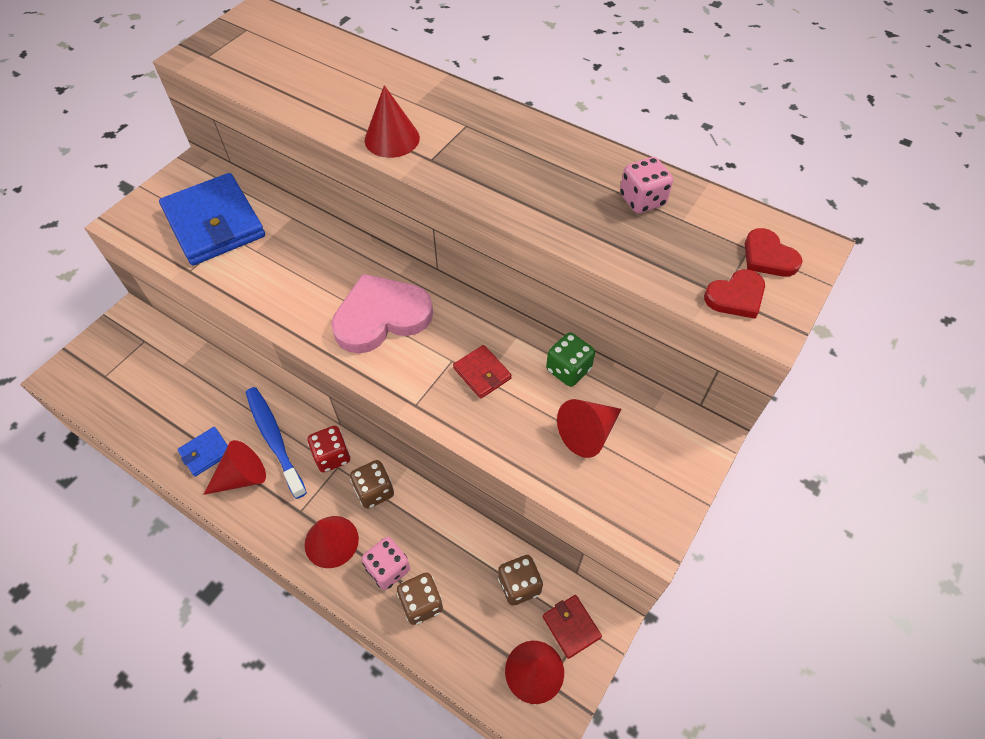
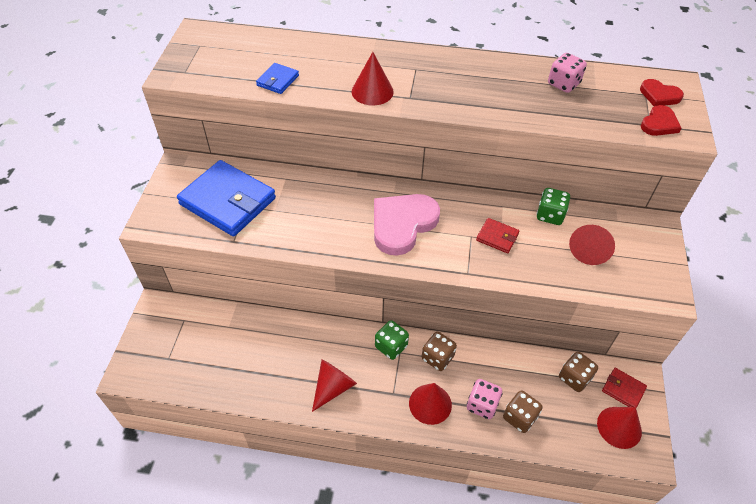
camera: 25 degrees left, 5 degrees down
(206, 453) = (293, 381): blue wallet -> blue wallet (278, 80)
(274, 439) = (340, 351): blue toothbrush -> none
(332, 456) = (391, 346): red dice -> green dice

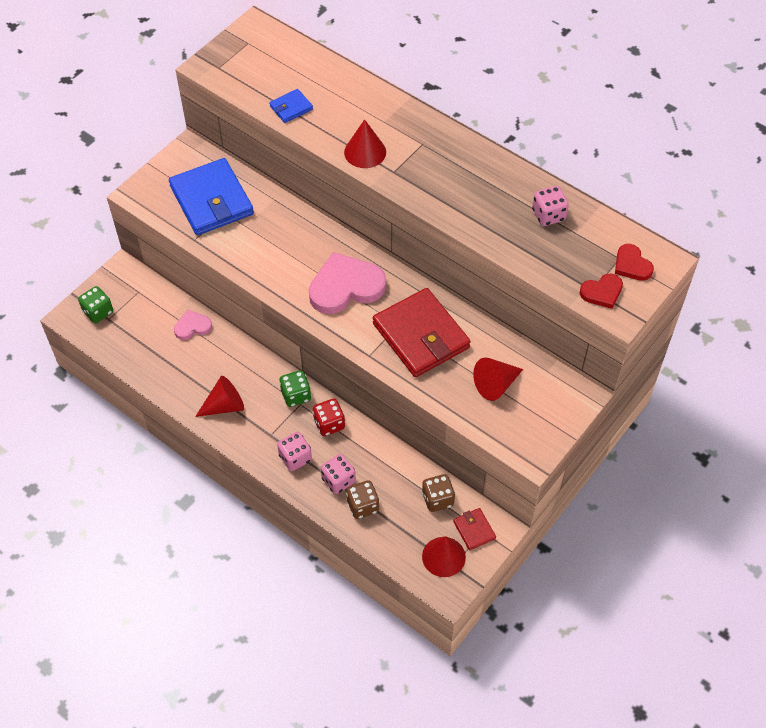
camera: 30 degrees right, 5 degrees up
(256, 329) = (192, 327): none -> pink heart
(430, 404) = (295, 458): red cone -> pink dice
(437, 358) = (329, 424): brown dice -> red dice
(497, 237) = (421, 336): red wallet -> red wallet, size x2.23
(550, 215) = (487, 337): green dice -> green dice (98, 312)

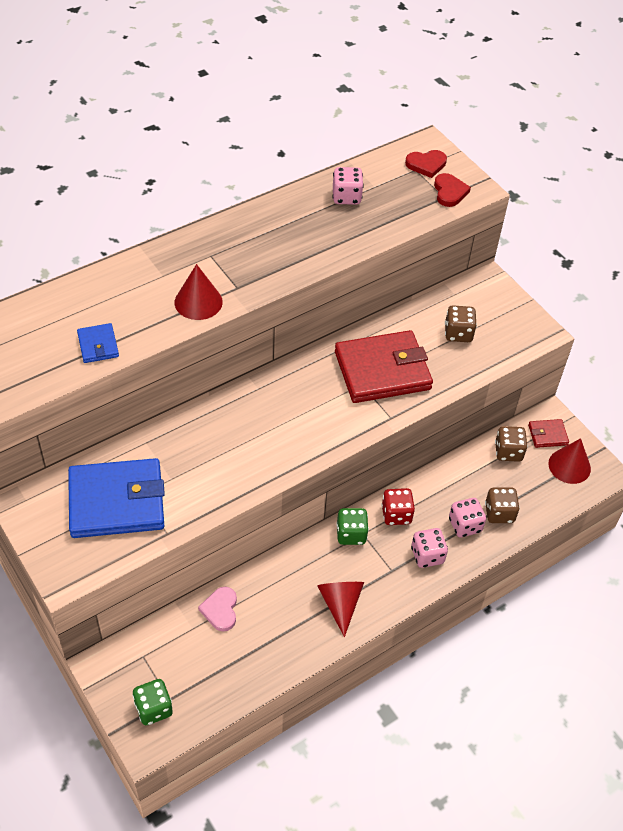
camera: 75 degrees left, 5 degrees down
(345, 287) = (297, 412): pink heart -> none
(495, 384) = (458, 333): red cone -> brown dice

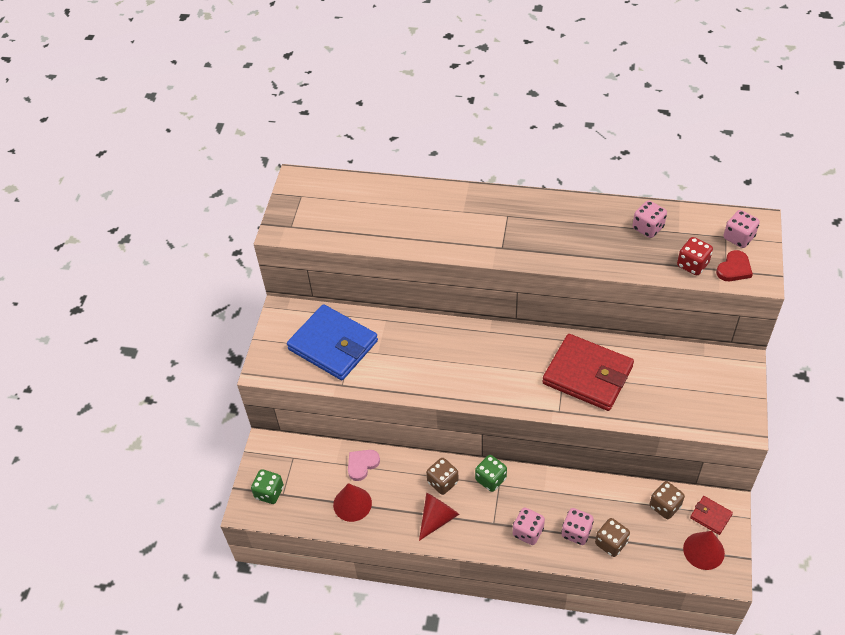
camera: 50 degrees right, 0 degrees up
(98, 345) = (378, 233): blue wallet -> none
(198, 302) = (467, 242): red cone -> red cone (352, 504)
(396, 514) = (535, 489): red dice -> red dice (692, 265)
(426, 165) = (738, 238): red heart -> pink dice
(458, 333) = (674, 385): brown dice -> brown dice (442, 482)

